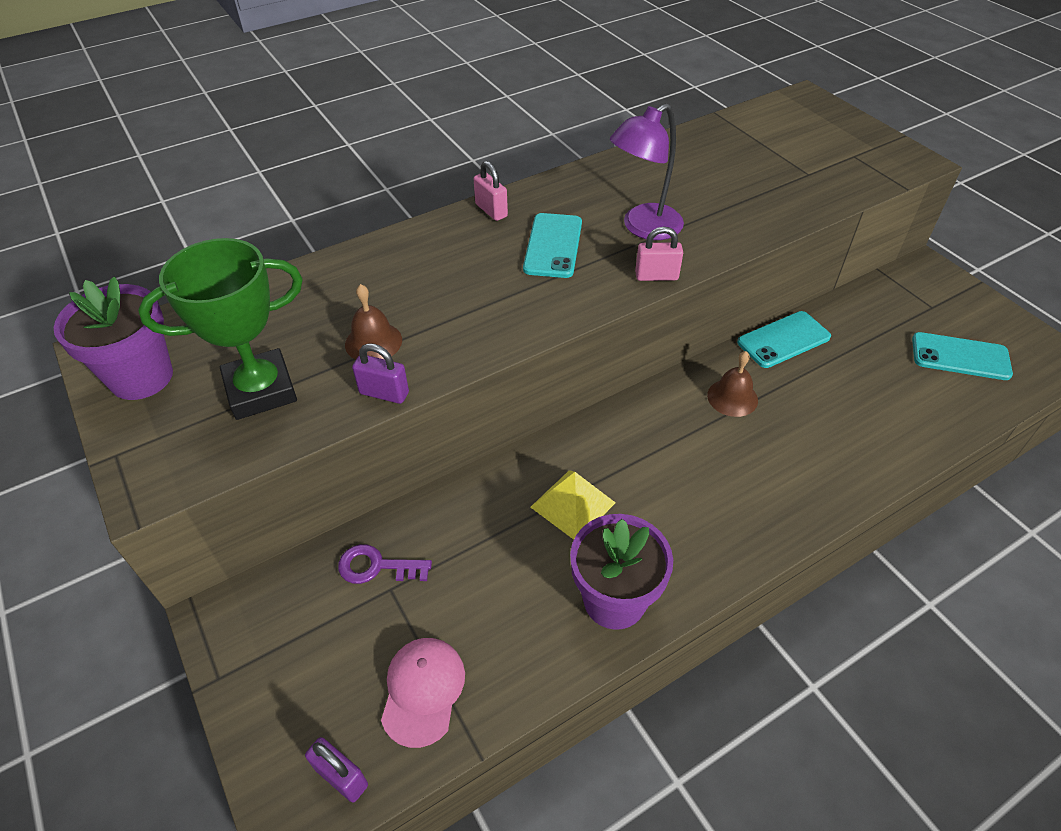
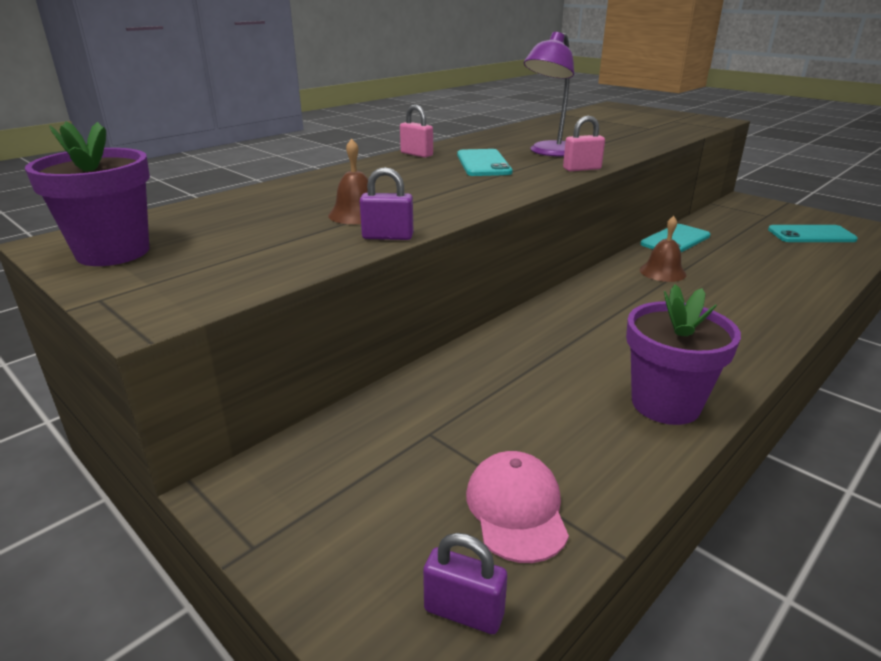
camera: 15 degrees left, 20 degrees down
(261, 390) = (255, 247): green trophy -> none
(376, 566) = (405, 419): purple key -> none
(572, 504) = (576, 348): yellow pyramid -> none

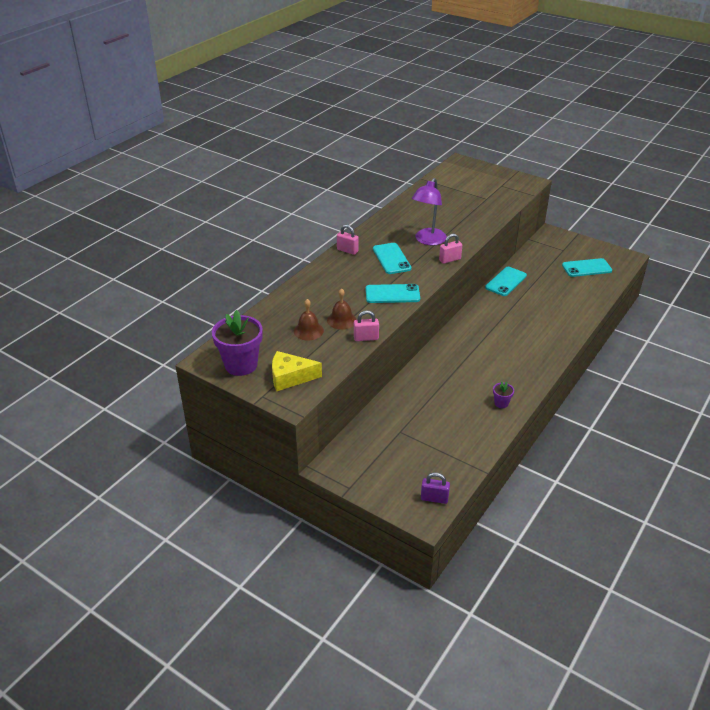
camera: 10 degrees left, 10 degrees up
(189, 276) = (290, 377): none -> yellow cheese
(387, 237) = (366, 338): purple padlock -> pink padlock
(467, 194) = (392, 294): none -> turquoise phone
(516, 509) = (444, 460): pink cap -> none
(662, 272) = (498, 312): brown bell -> brown bell (308, 331)
(665, 404) = (501, 403): purple flower pot -> purple flower pot, size x0.46

